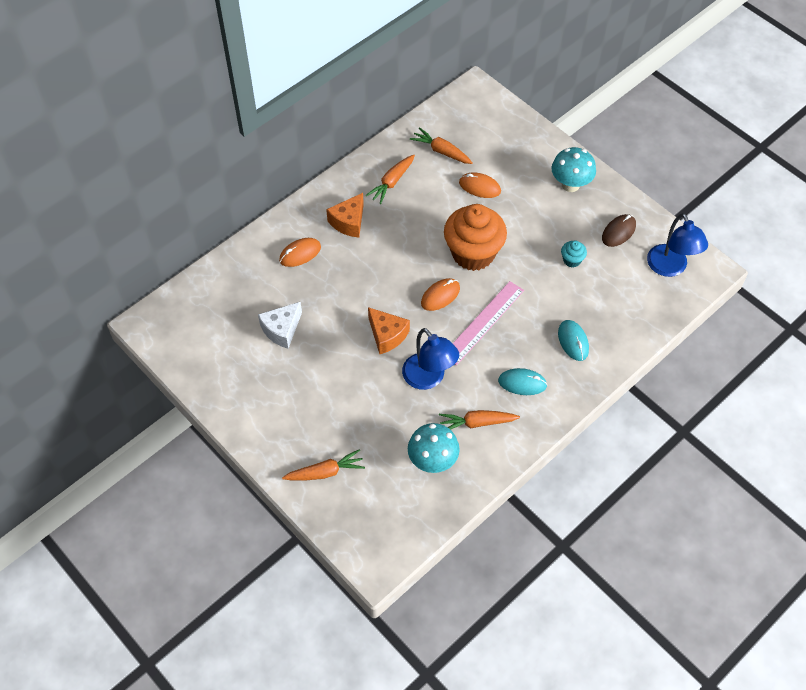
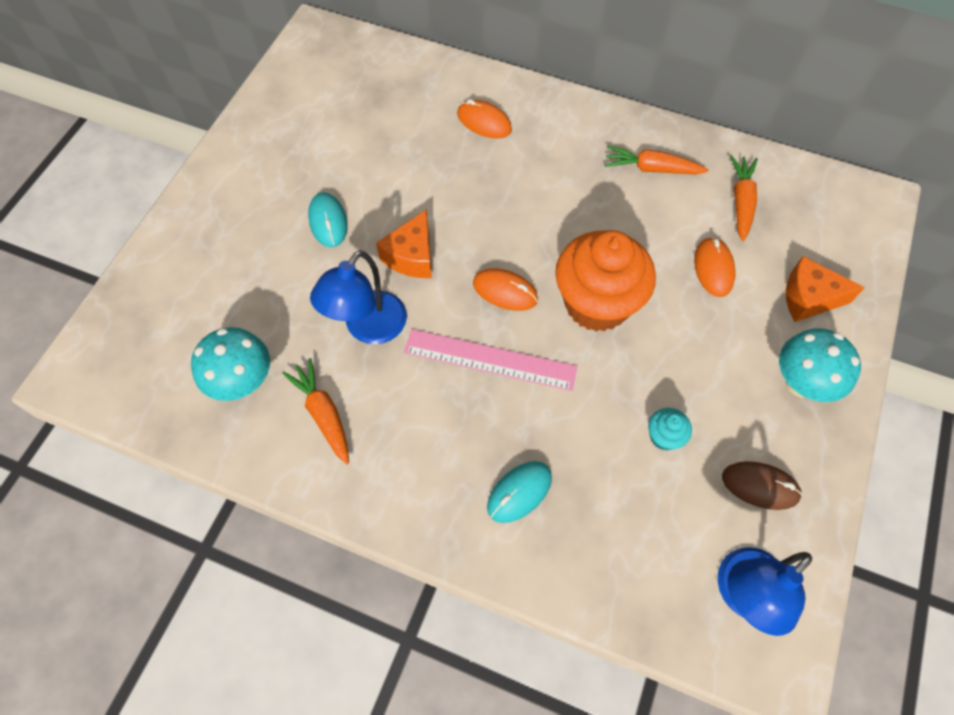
camera: 65 degrees right, 5 degrees up
(282, 330) = (366, 148): white cheese -> none
(325, 472) = (185, 270): orange carrot -> none
(349, 222) = (560, 149): orange cheese -> orange cheese (809, 298)
(522, 383) = (413, 448): turquoise mouse -> turquoise mouse (328, 222)

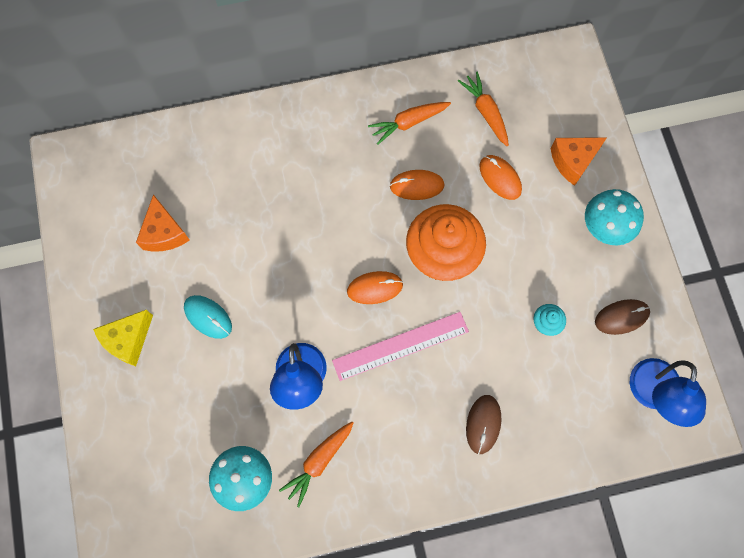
camera: 35 degrees left, 10 degrees up
(244, 198) = (128, 340): none -> yellow cheese
(323, 414) = (319, 461): orange carrot -> orange carrot turned 75 degrees counterclockwise
(411, 256) = (290, 304): orange cheese -> orange cheese (164, 233)
(484, 122) = (261, 158): orange mouse -> orange mouse (417, 186)
(519, 492) = (483, 424): turquoise mouse -> brown mouse

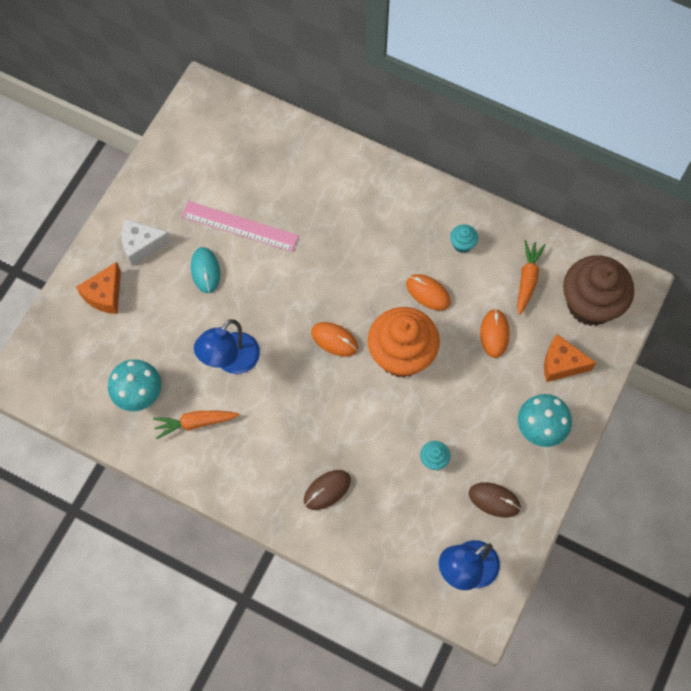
camera: 40 degrees right, 5 degrees down
(128, 340) = (141, 245): yellow cheese -> white cheese
(164, 233) = (225, 192): orange cheese -> orange cheese (105, 295)
(400, 345) = (317, 392): pink ruler -> pink ruler (240, 226)
(408, 123) = (462, 244): orange carrot -> turquoise cupcake
(552, 94) = (590, 304): none -> brown cupcake

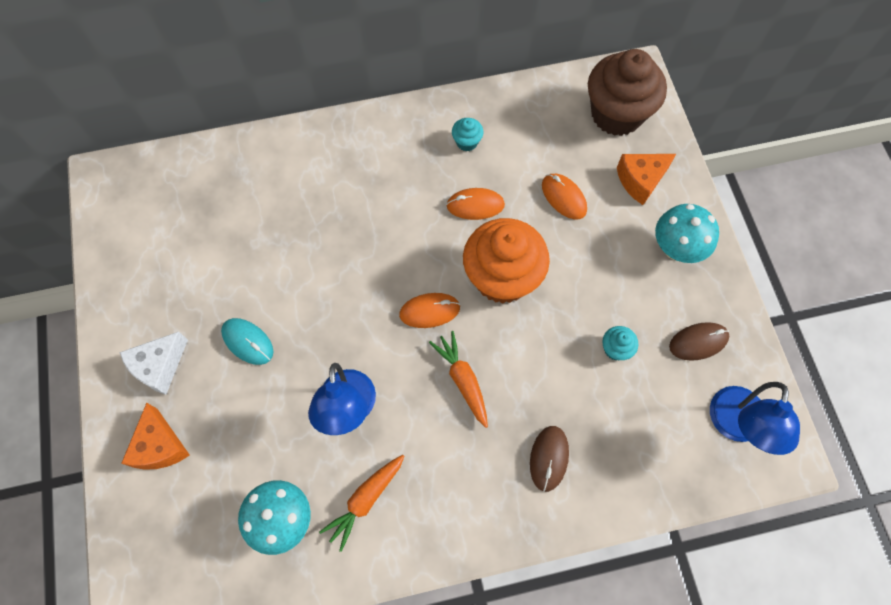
camera: 40 degrees left, 0 degrees up
(240, 226) = (246, 274): pink ruler -> none
(527, 279) = (548, 131): orange carrot -> orange carrot (463, 380)

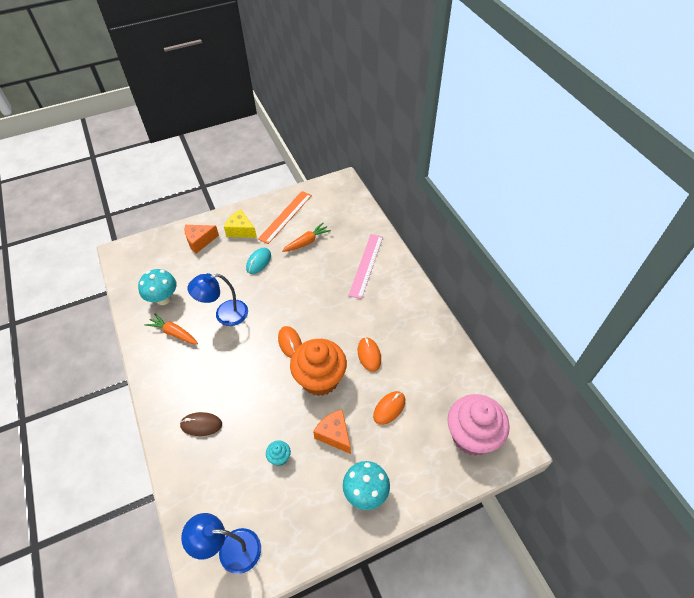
camera: 80 degrees right, 15 degrees down
(153, 284) = (285, 216): none -> orange ruler
(159, 366) = (241, 230): white cheese -> yellow cheese
(308, 177) = (366, 265): none -> pink ruler
(463, 380) = (247, 368): orange carrot -> orange carrot (307, 242)
(467, 142) = (416, 342): turquoise cupcake -> none
(616, 114) = (472, 436): brown cupcake -> pink cupcake
(640, 180) = (418, 460): orange cheese -> orange cheese (334, 434)
(698, 342) = (292, 516): brown mouse -> none

